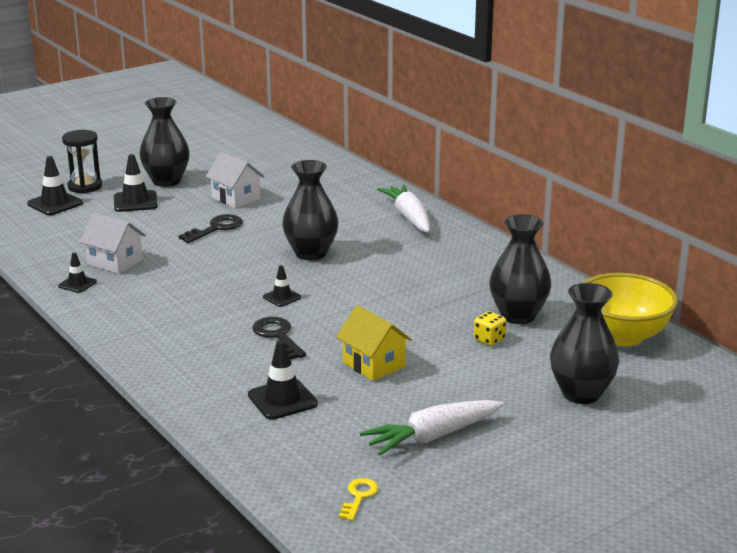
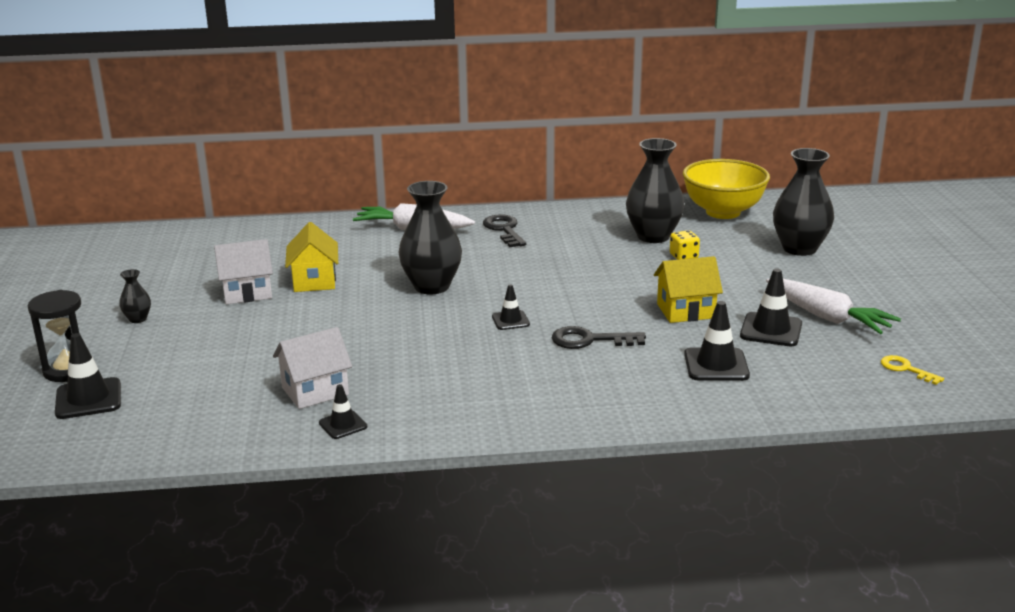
camera: 60 degrees left, 0 degrees up
(135, 202) = (166, 348): black traffic cone -> black traffic cone (771, 330)
(166, 181) = (138, 319): black vase -> black vase, size x0.46
(216, 228) = (307, 318): black key -> black key (504, 230)
(277, 212) = (314, 281): none -> yellow house
(432, 436) = (827, 317): white carrot -> white carrot turned 45 degrees counterclockwise

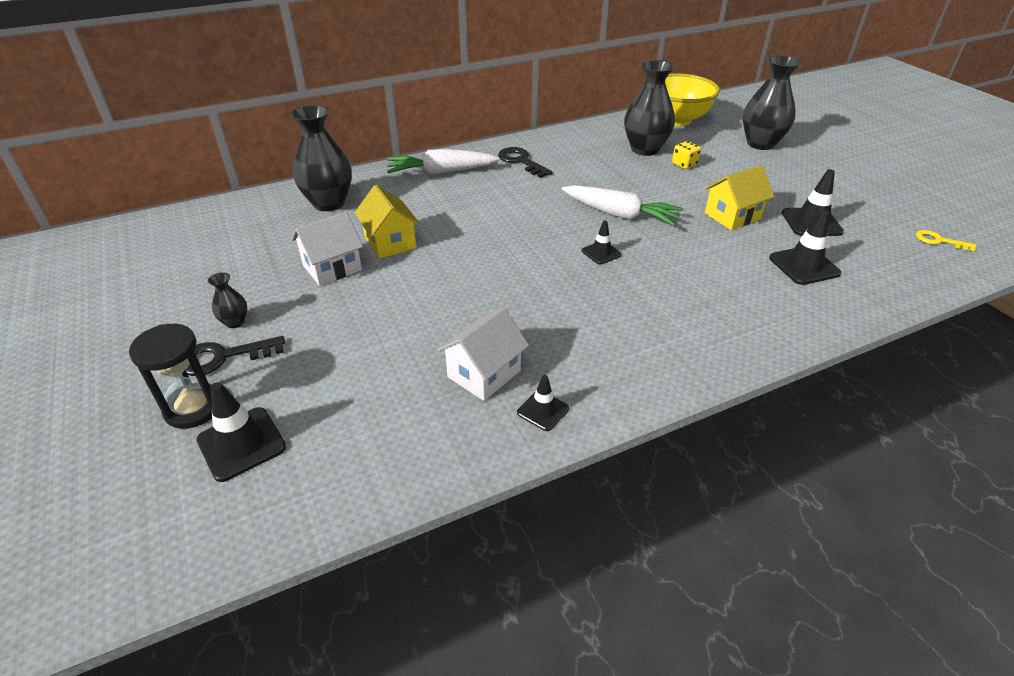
camera: 20 degrees left, 15 degrees up
(431, 286) = (504, 229): black vase -> black vase (329, 203)
(590, 340) = (684, 260): black key -> black key (224, 357)
(827, 317) = (839, 202): white carrot -> white carrot (619, 214)

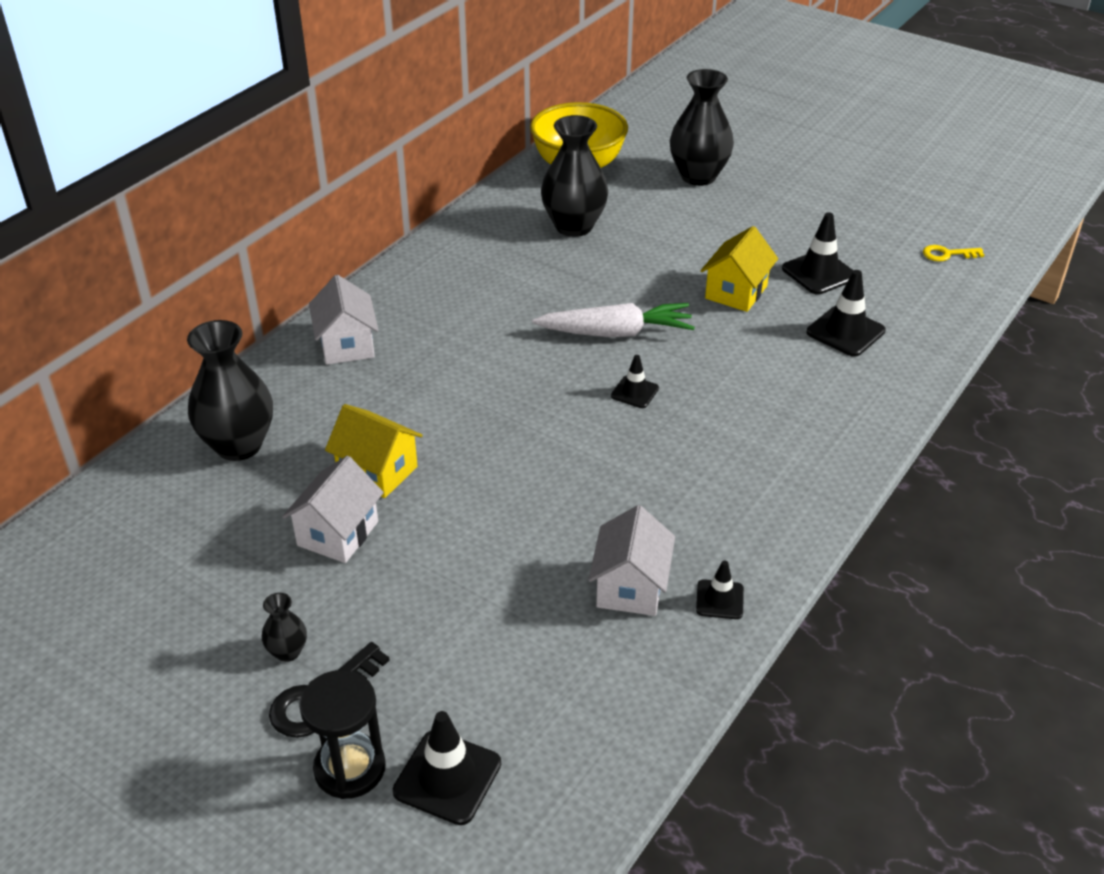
camera: 30 degrees left, 0 degrees up
(441, 172) = (347, 345): white carrot -> white house
(521, 161) = (437, 294): black key -> none
(684, 164) = (635, 235): yellow dice -> none

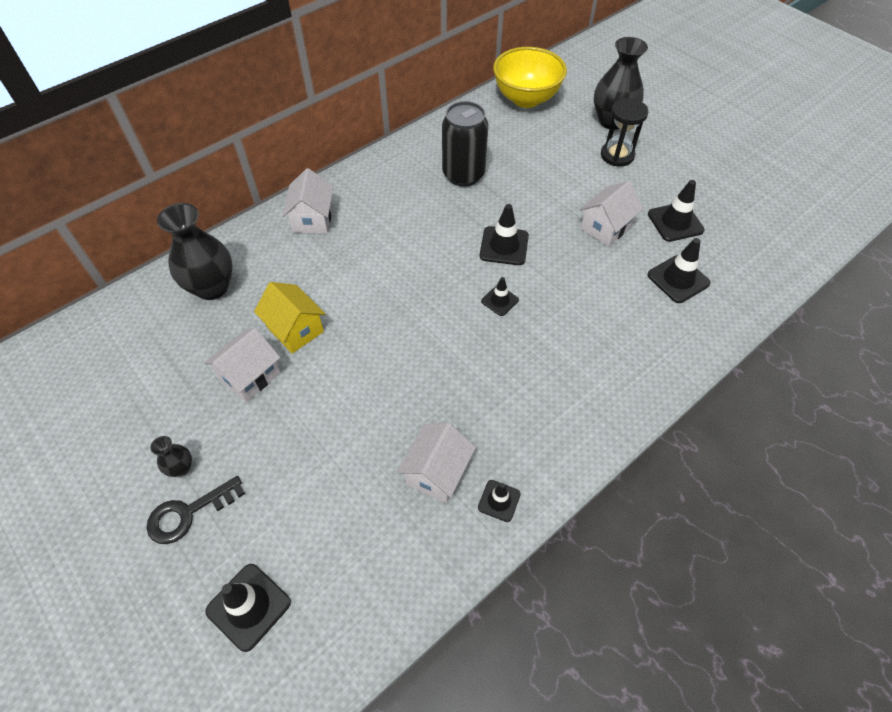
camera: 15 degrees right, 15 degrees up
(350, 768) = (186, 579): black hourglass -> black hourglass (617, 155)
(530, 263) = (463, 175): none -> black can
(574, 226) = (505, 148): black vase -> none
(616, 333) = (504, 246): white carrot -> black traffic cone
(736, 292) = (605, 227): yellow house -> white house
(947, 254) = (783, 224): yellow key -> none

